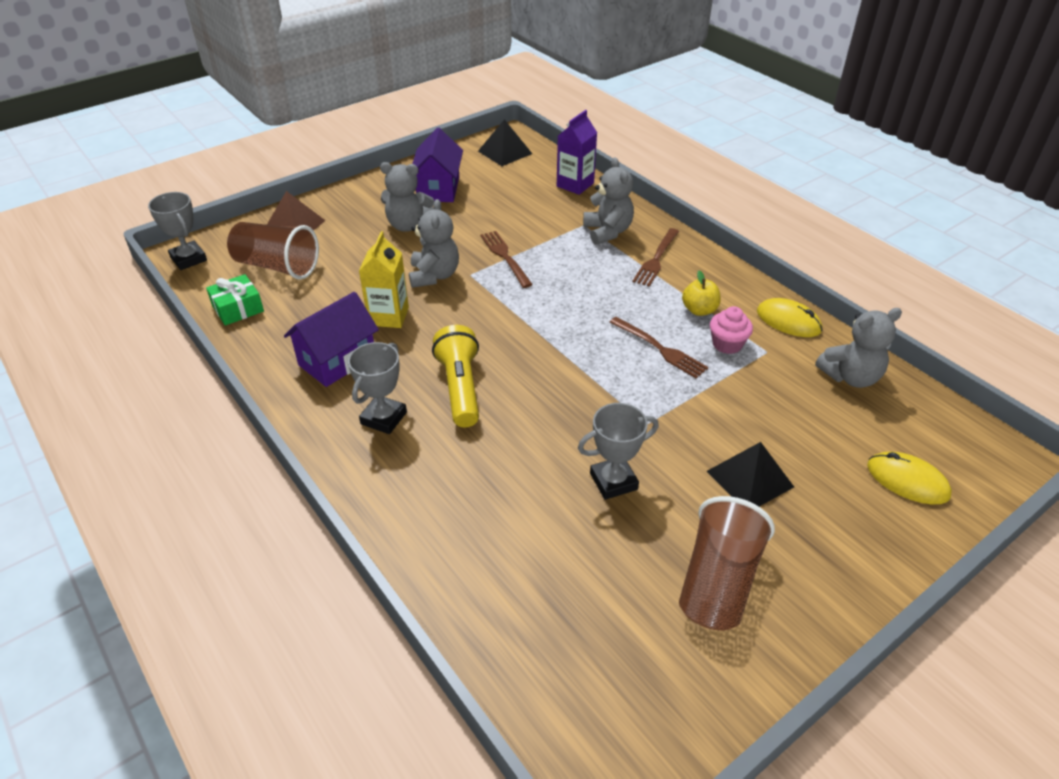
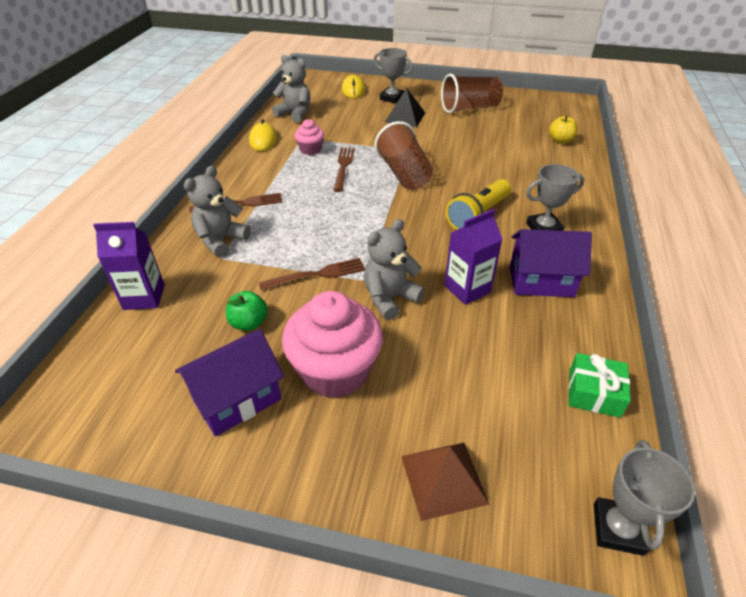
camera: 130 degrees left, 0 degrees up
(277, 266) = (515, 421): brown cup -> brown cup (404, 174)
(388, 316) = (467, 289): yellow carton -> purple carton
(408, 225) = (335, 371): grey teddy bear -> pink cupcake
(494, 212) = (249, 323): none -> green apple
(505, 152) = (93, 397): black pyramid -> none
(505, 257) = (317, 274): brown fork -> brown fork turned 135 degrees counterclockwise
(613, 481) = (460, 144): grey trophy -> grey trophy (392, 98)
(699, 310) = (286, 168): yellow apple -> yellow apple (560, 141)

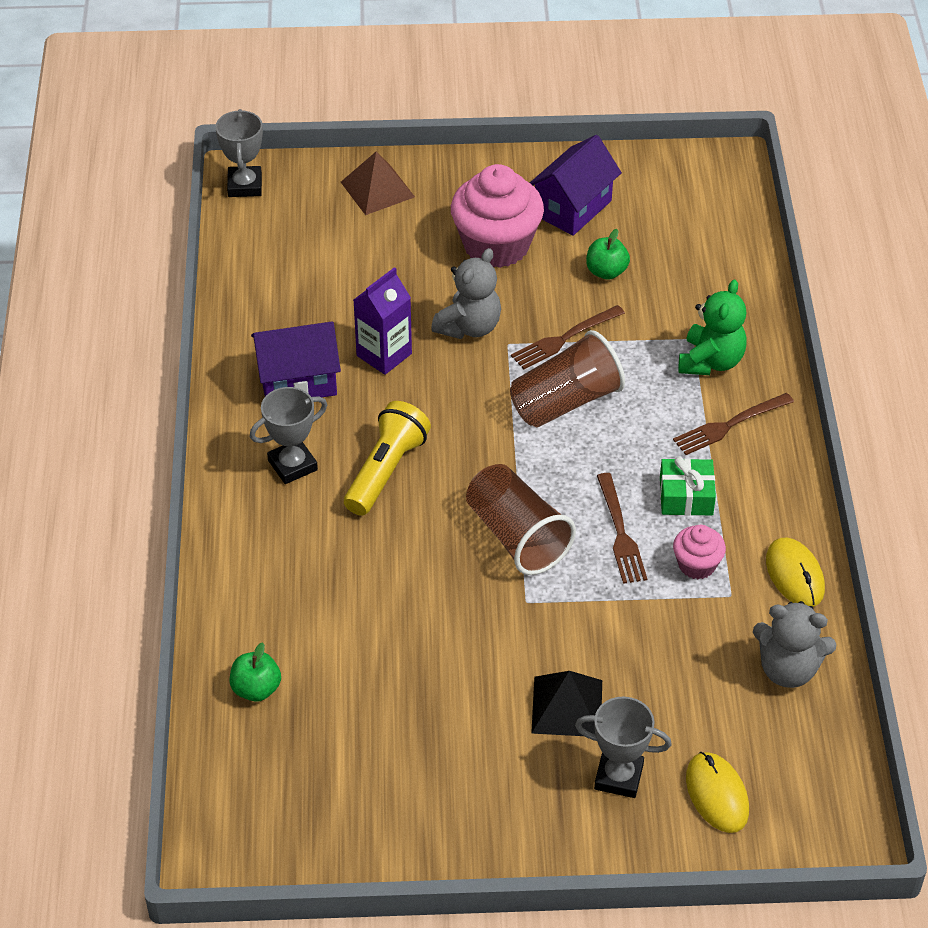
camera: 165 degrees right, 5 degrees up
(144, 297) = (738, 276): purple carton -> none
(221, 240) = (710, 361): grey teddy bear -> green teddy bear
(469, 108) = (443, 771): brown cup -> brown cup (565, 402)
(560, 141) = (256, 689): yellow apple -> green apple
(594, 393) = (250, 272): green gift -> green gift (686, 496)

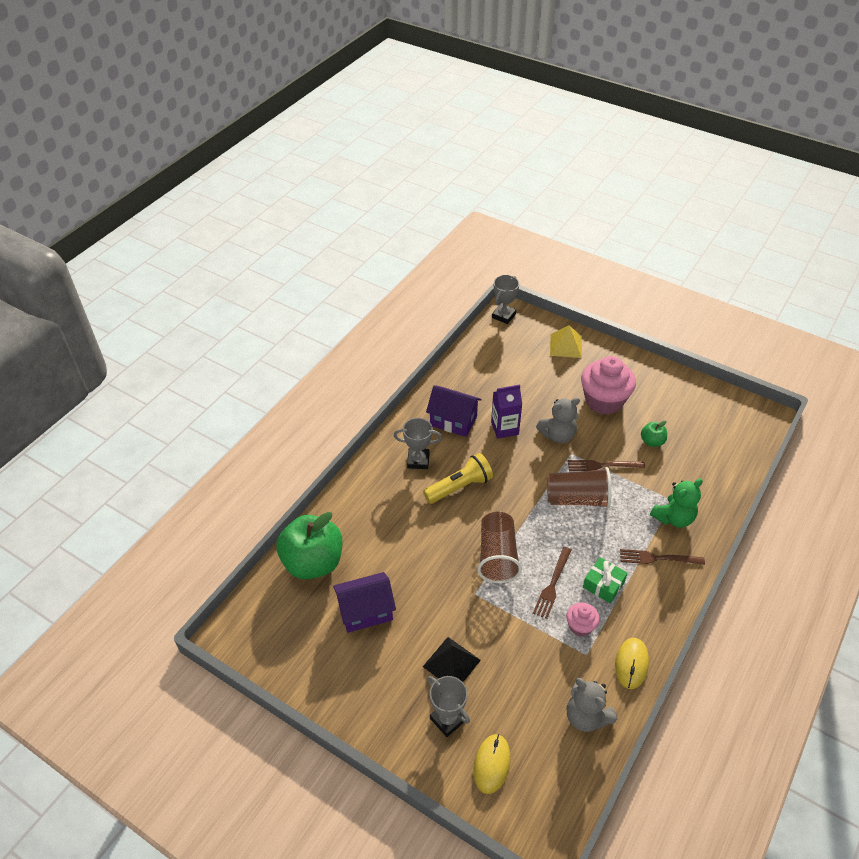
camera: 35 degrees right, 0 degrees up
(256, 689) = (313, 562): green apple -> green apple, size x2.24
(377, 189) = (565, 346): brown pyramid -> yellow pyramid
(573, 208) = (659, 400): purple house -> purple house (366, 611)

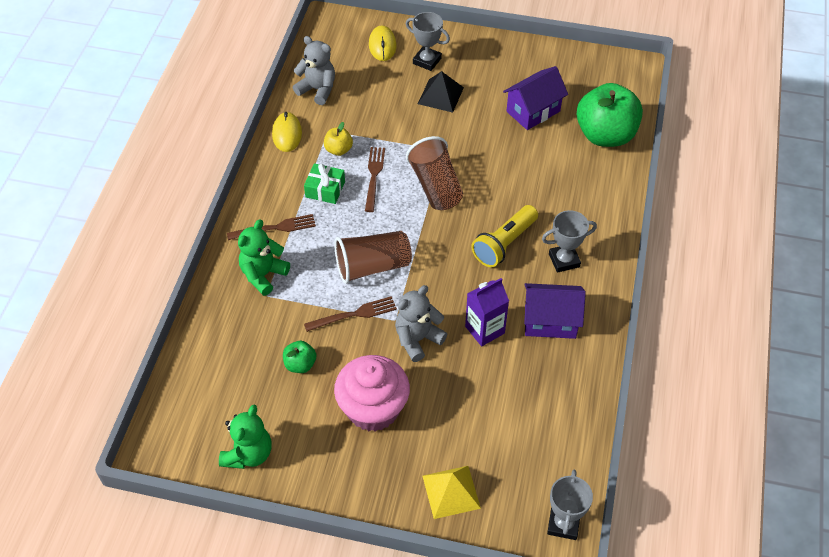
camera: 160 degrees right, 5 degrees up
(580, 626) = (338, 150): pink cupcake -> yellow apple
(697, 397) = (248, 454): none -> green teddy bear

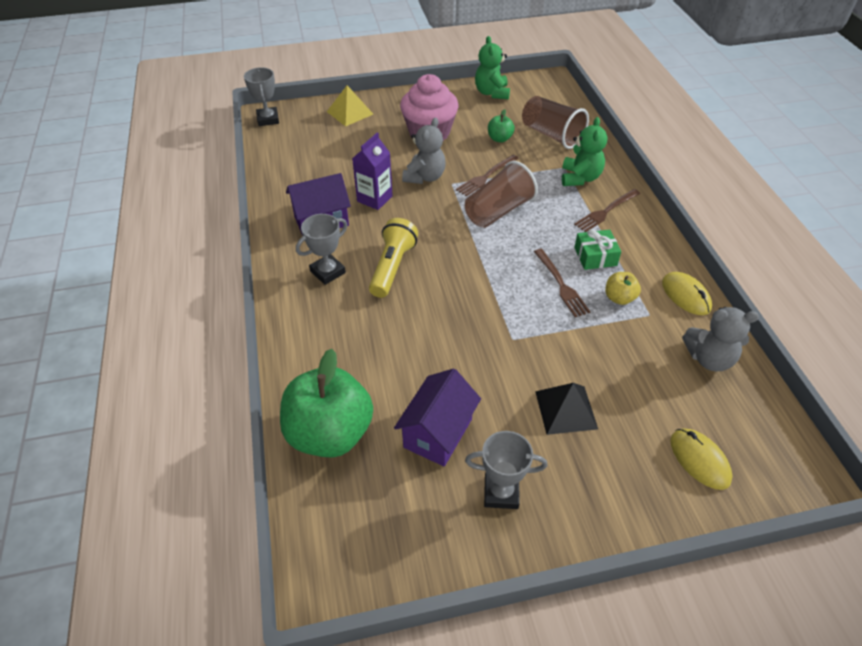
camera: 155 degrees right, 5 degrees down
(427, 61) = (622, 458): grey trophy -> grey trophy (501, 492)
(436, 186) = (492, 297): brown cup -> brown cup (551, 135)

